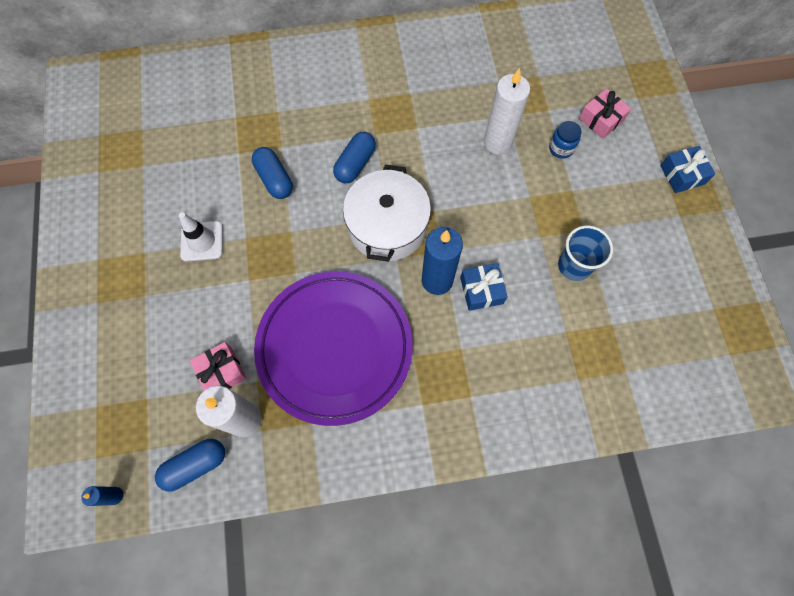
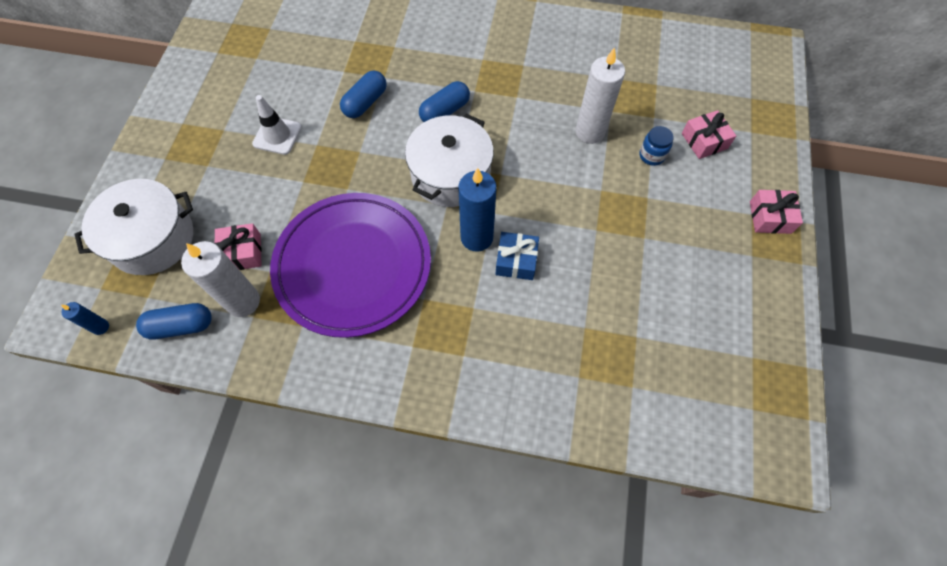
camera: 20 degrees right, 5 degrees down
(124, 389) = (152, 239): none -> white pot
(274, 179) = (365, 102): blue capsule -> blue capsule turned 45 degrees clockwise
(574, 266) = (620, 268): blue cup -> none
(682, 175) = (770, 217): blue gift -> pink gift

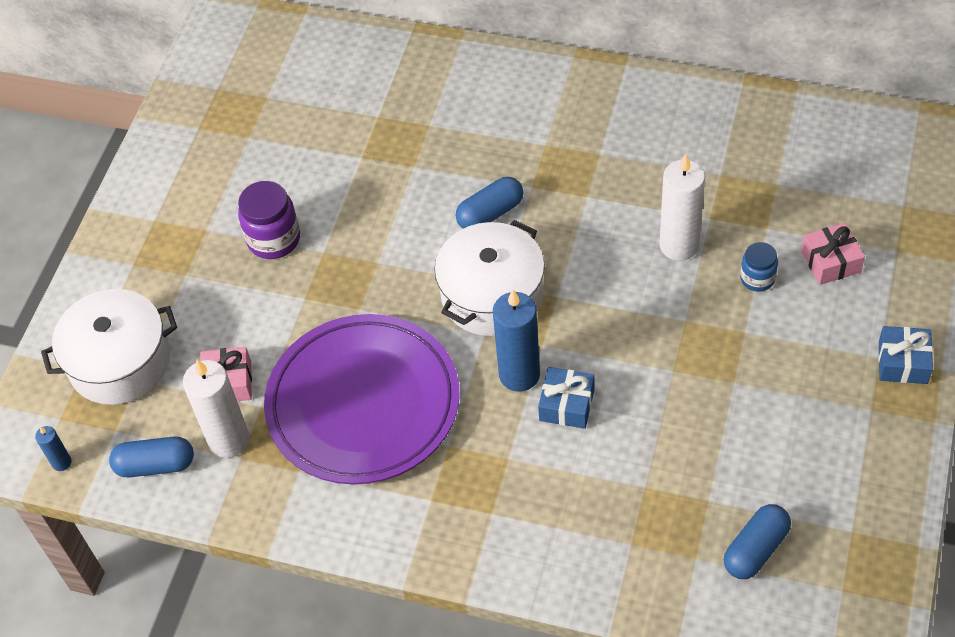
camera: 10 degrees right, 10 degrees down
(277, 135) = (274, 239): white traffic cone -> purple jar
(365, 102) = (388, 199): blue capsule -> blue capsule (756, 549)
(770, 217) = (902, 362): pink gift -> blue gift

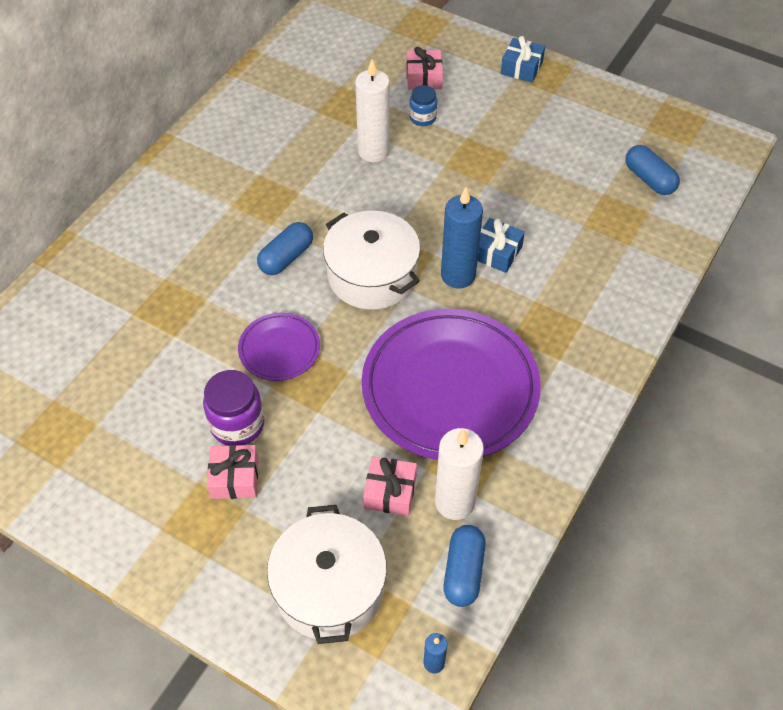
camera: 80 degrees left, 0 degrees up
(216, 256) = (235, 478): none -> pink gift
(370, 244) = (279, 349): none -> purple plate
(490, 213) = (286, 257): blue capsule -> blue capsule turned 60 degrees clockwise

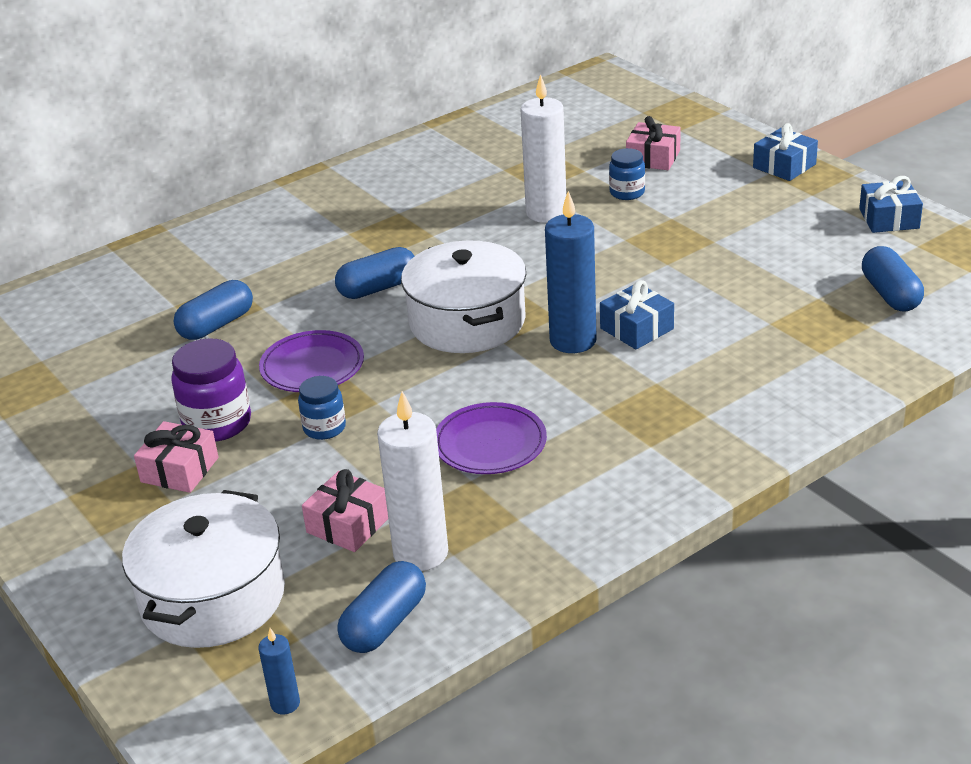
camera: 25 degrees right, 20 degrees down
(179, 326) = (216, 325): none -> blue capsule
(322, 406) = (324, 428): none -> blue jar
(450, 388) = (490, 444): purple plate -> purple plate, size x0.47
(616, 106) = (889, 219): none -> blue gift

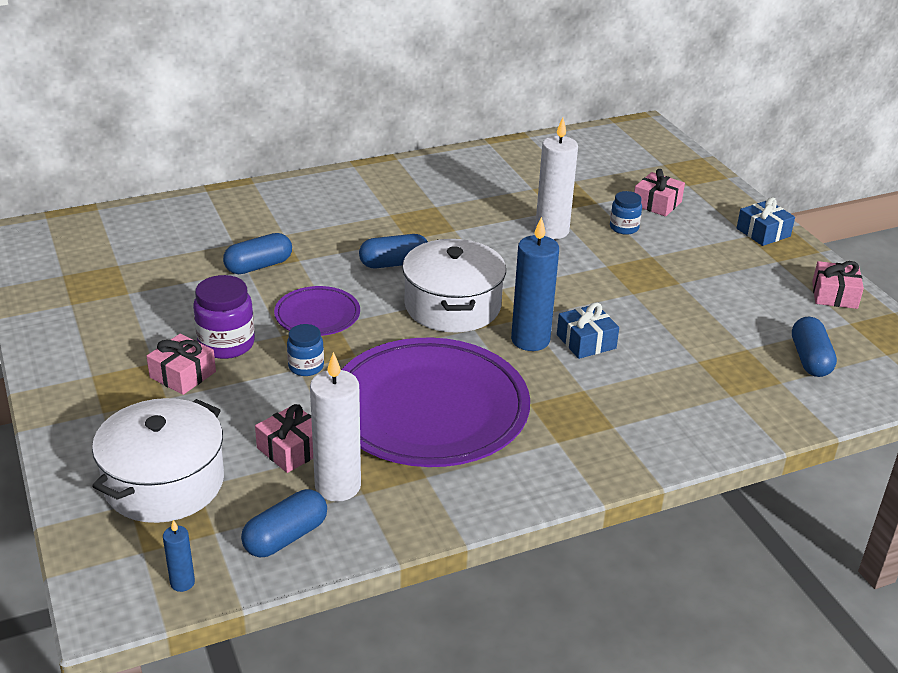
camera: 10 degrees right, 0 degrees up
(490, 444) = (429, 409): purple plate -> purple plate, size x2.11
(889, 219) = (834, 295): blue gift -> pink gift

